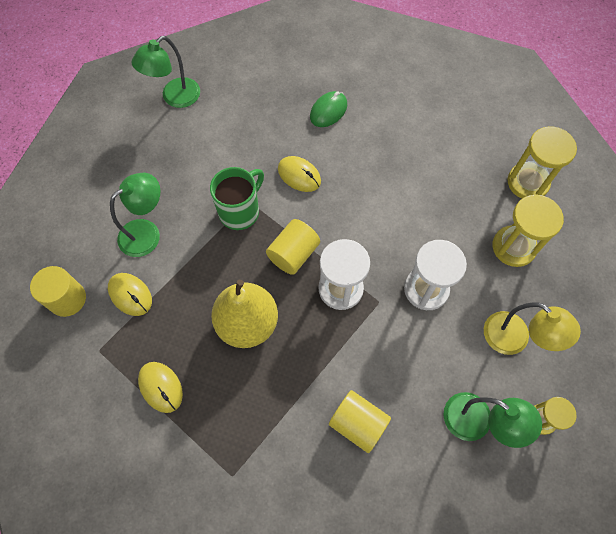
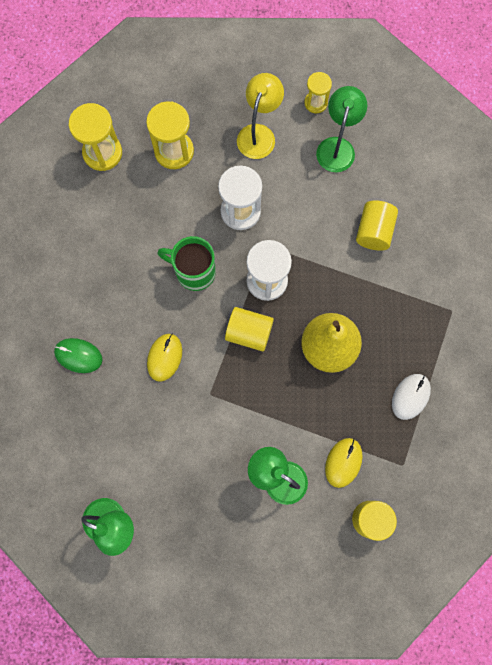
camera: 110 degrees left, 10 degrees up
(161, 387) = (410, 396): yellow mouse -> white mouse
(240, 211) = (223, 398): green mug -> green mug (194, 272)

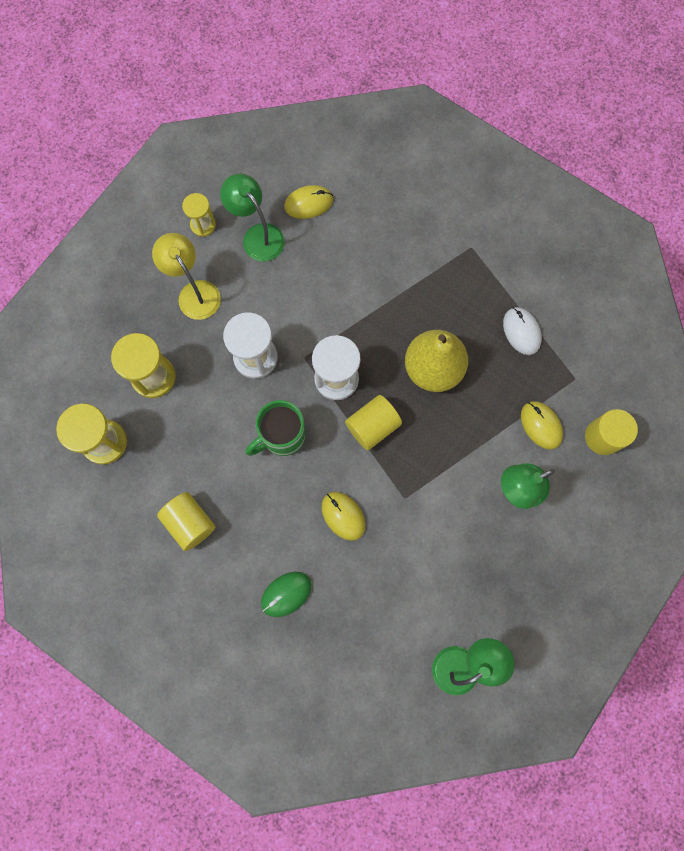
camera: 55 degrees left, 0 degrees up
(374, 231) = (357, 260): yellow cylinder -> yellow cylinder (190, 523)
(392, 165) = (308, 203): none -> yellow mouse

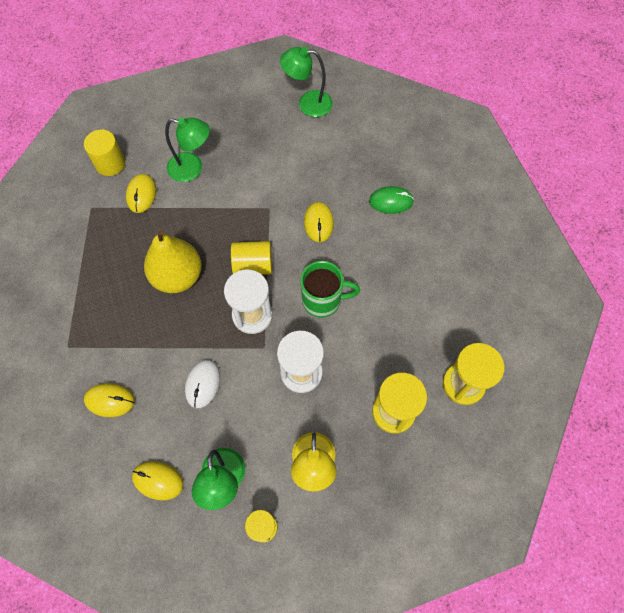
camera: 145 degrees left, 10 degrees down
(190, 523) = (430, 284): yellow cylinder -> none
(397, 232) = (110, 400): none -> yellow mouse
(521, 331) = (94, 260): white mouse -> white mouse (203, 384)

